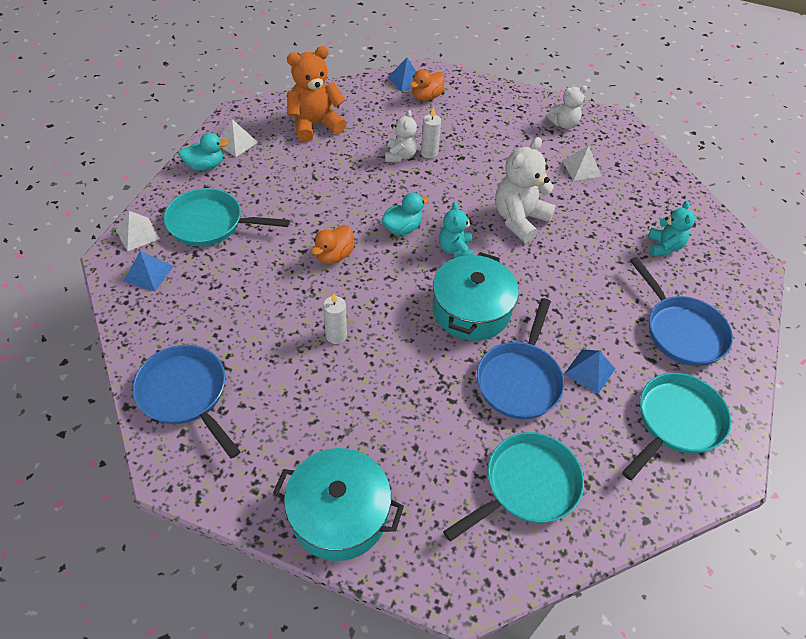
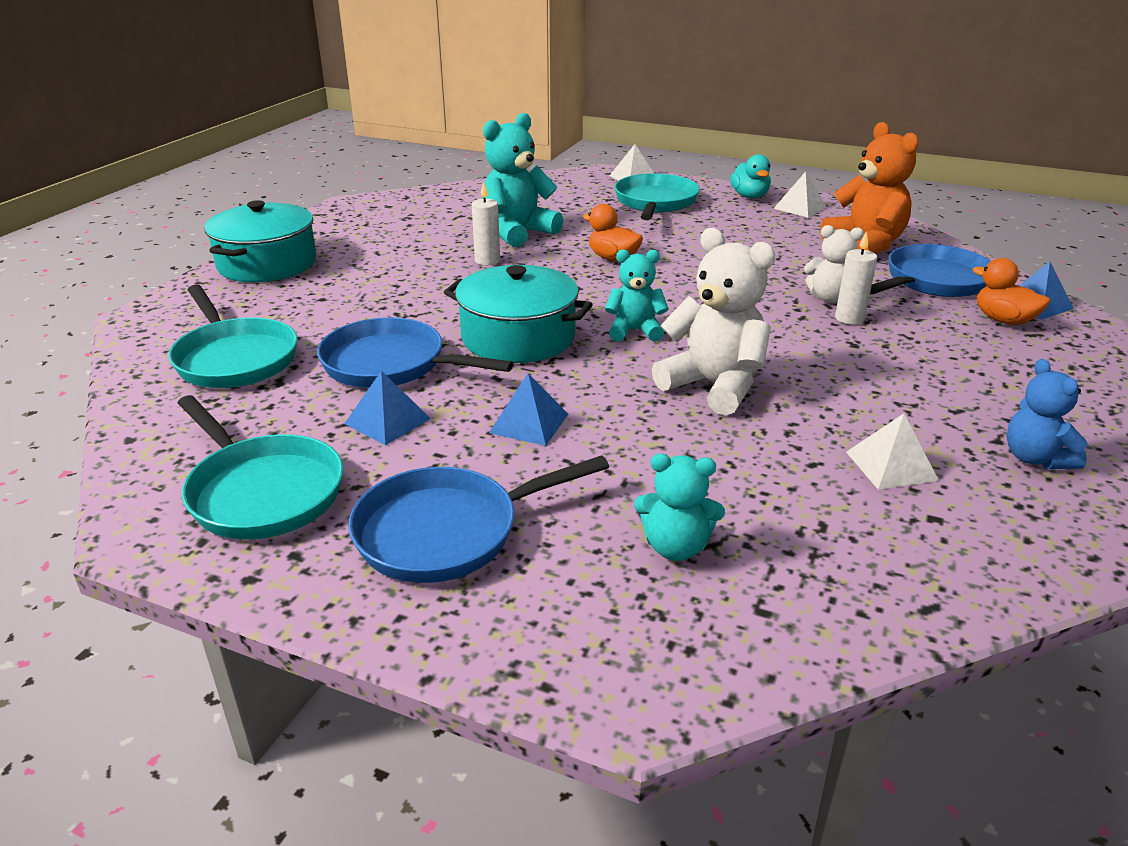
camera: 95 degrees right, 20 degrees down
(148, 273) = (579, 184): blue pyramid -> blue pyramid (529, 423)
(186, 394) = (429, 204): blue pan -> blue pan (933, 281)
(272, 317) = (517, 232): none -> turquoise teddy bear
(402, 228) = (671, 297): turquoise duck -> none
(564, 124) = (1035, 458): white teddy bear -> blue teddy bear

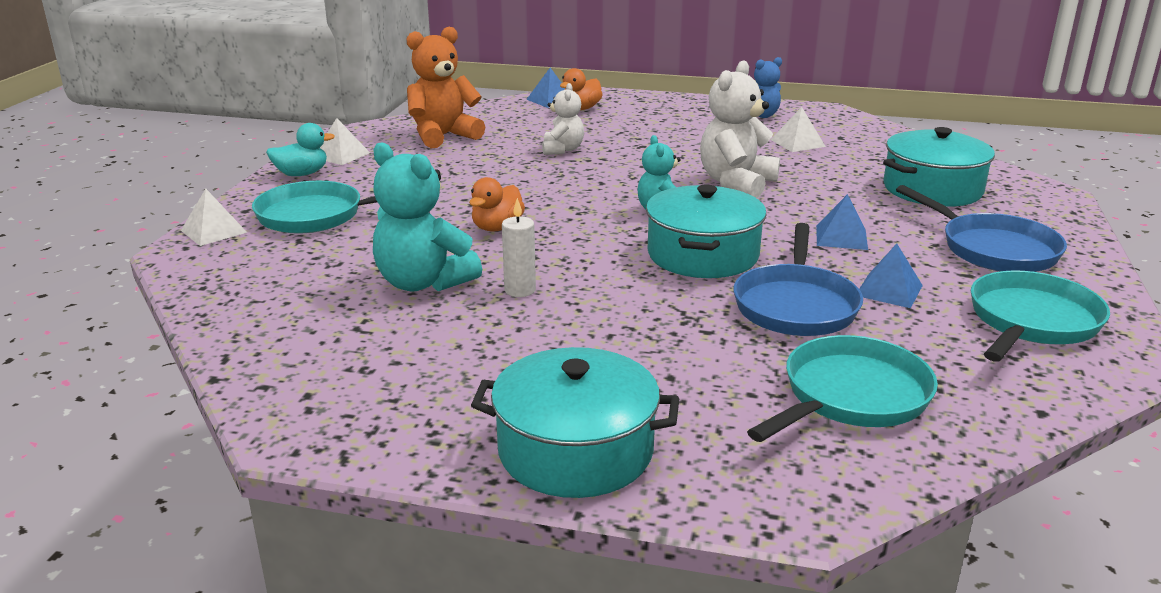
camera: 100 degrees left, 5 degrees down
(675, 547) = (932, 189): turquoise teddy bear -> turquoise pot
(849, 318) = (599, 145): white candle -> none
(933, 281) = (518, 121): blue pan -> none

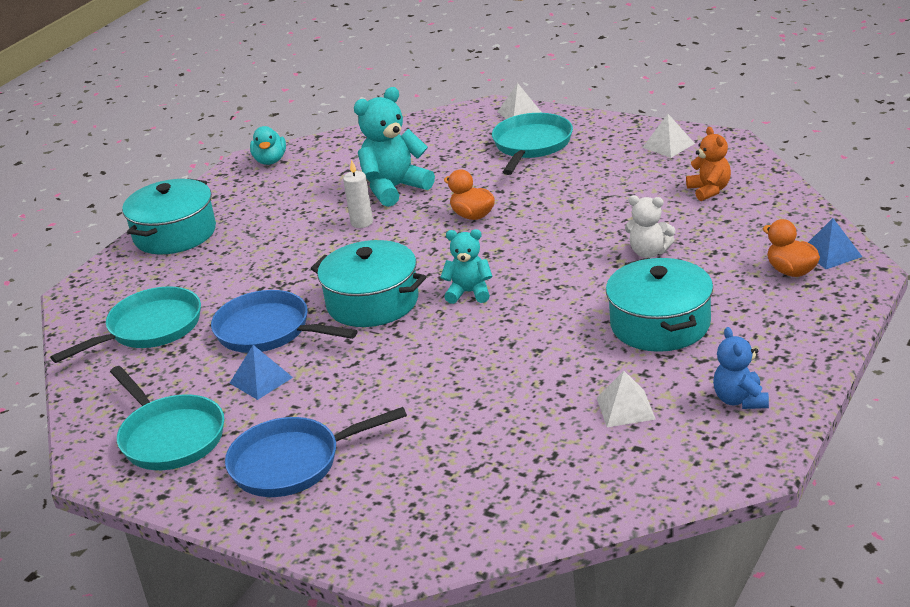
camera: 110 degrees right, 5 degrees up
(302, 174) = (625, 133): turquoise duck -> turquoise duck (270, 161)
(443, 136) = (709, 190): orange teddy bear -> orange teddy bear, size x0.60
(736, 183) = (516, 343): white teddy bear -> none
(841, 237) = (365, 379): blue pyramid -> none
(850, 397) = (149, 329): turquoise pan -> turquoise pan turned 105 degrees counterclockwise
(932, 189) = (445, 471): turquoise pot -> turquoise pot (660, 324)

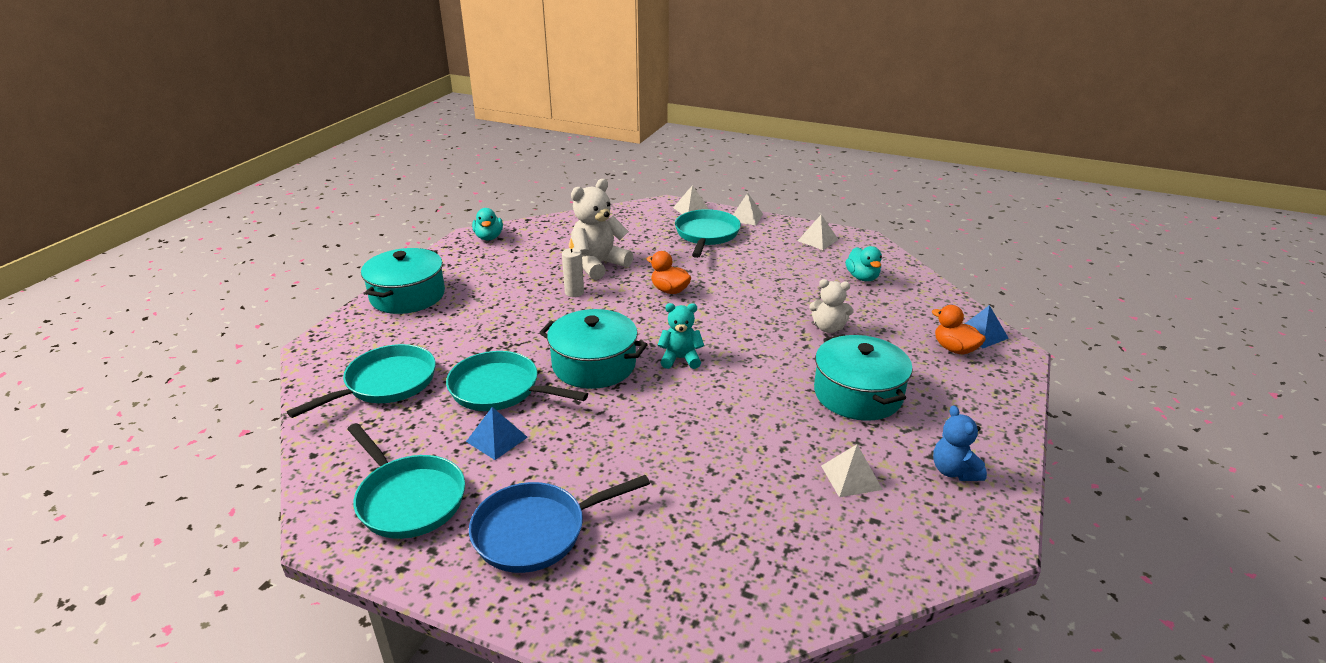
camera: 10 degrees left, 0 degrees up
(268, 331) = (500, 389): blue pan -> turquoise pan
(394, 188) = (598, 265): turquoise teddy bear -> white teddy bear
(586, 120) = (746, 217): none -> white pyramid
(709, 190) = (862, 277): orange teddy bear -> turquoise duck

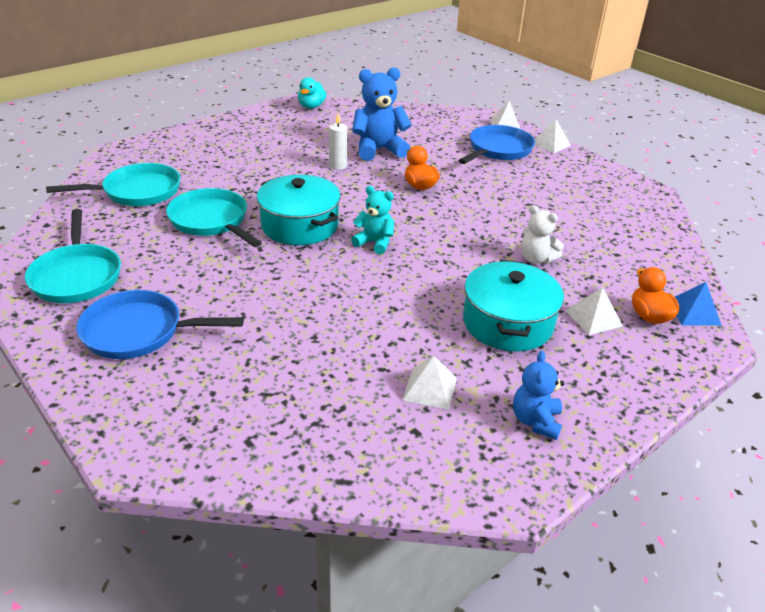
camera: 25 degrees right, 5 degrees up
(407, 296) = (211, 134): turquoise pot -> none
(496, 439) = (174, 256): blue pyramid -> none
(598, 265) = (379, 150): white teddy bear -> blue teddy bear
(706, 235) = (498, 150): turquoise pan -> blue pan
(818, 240) = (603, 181): white pyramid -> white pyramid (593, 318)
(862, 277) = (616, 225): turquoise duck -> none

